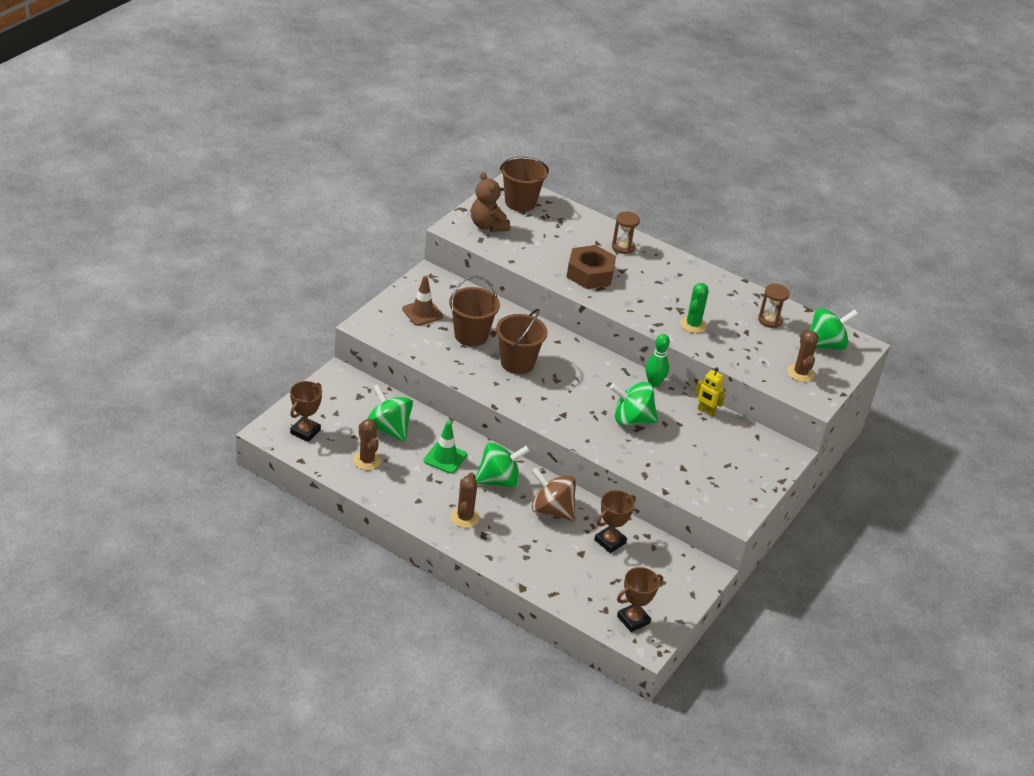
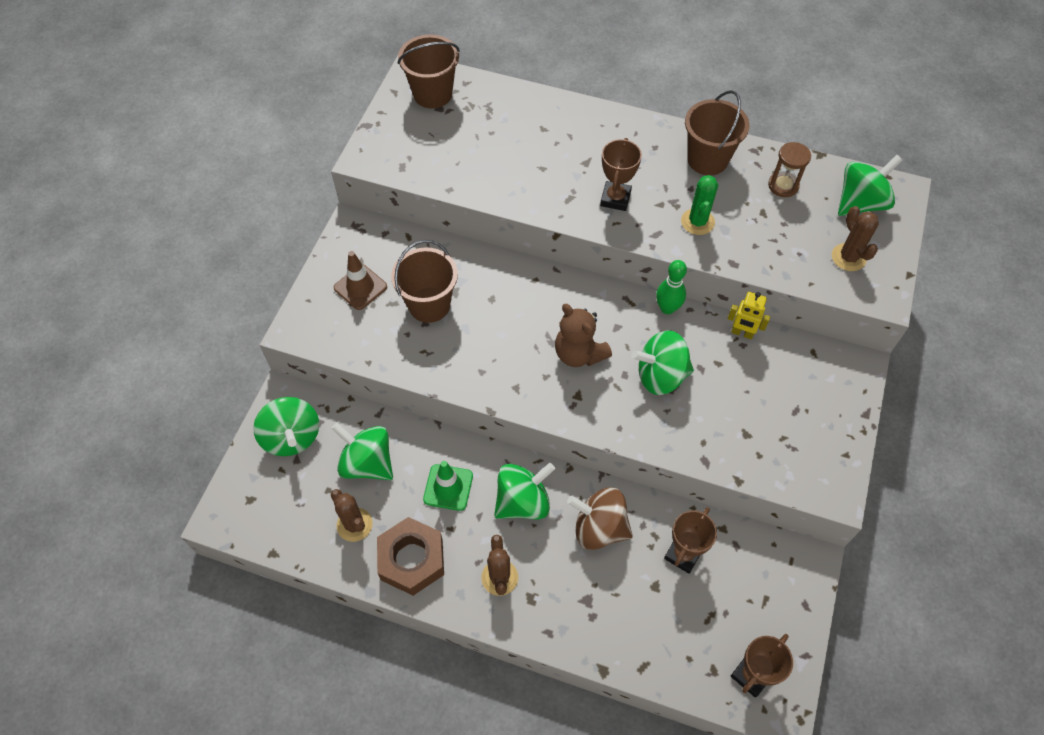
camera: 10 degrees left, 20 degrees up
(305, 431) = (266, 503): brown trophy -> brown trophy (615, 198)
(337, 399) = (292, 437): none -> green spinning top
(488, 225) = (404, 142): brown teddy bear -> brown teddy bear (579, 353)
(517, 363) = (497, 330): brown bucket -> brown bucket (707, 159)
(590, 273) = (550, 179): brown nut -> brown nut (412, 559)
(623, 247) = (575, 126): brown hourglass -> none

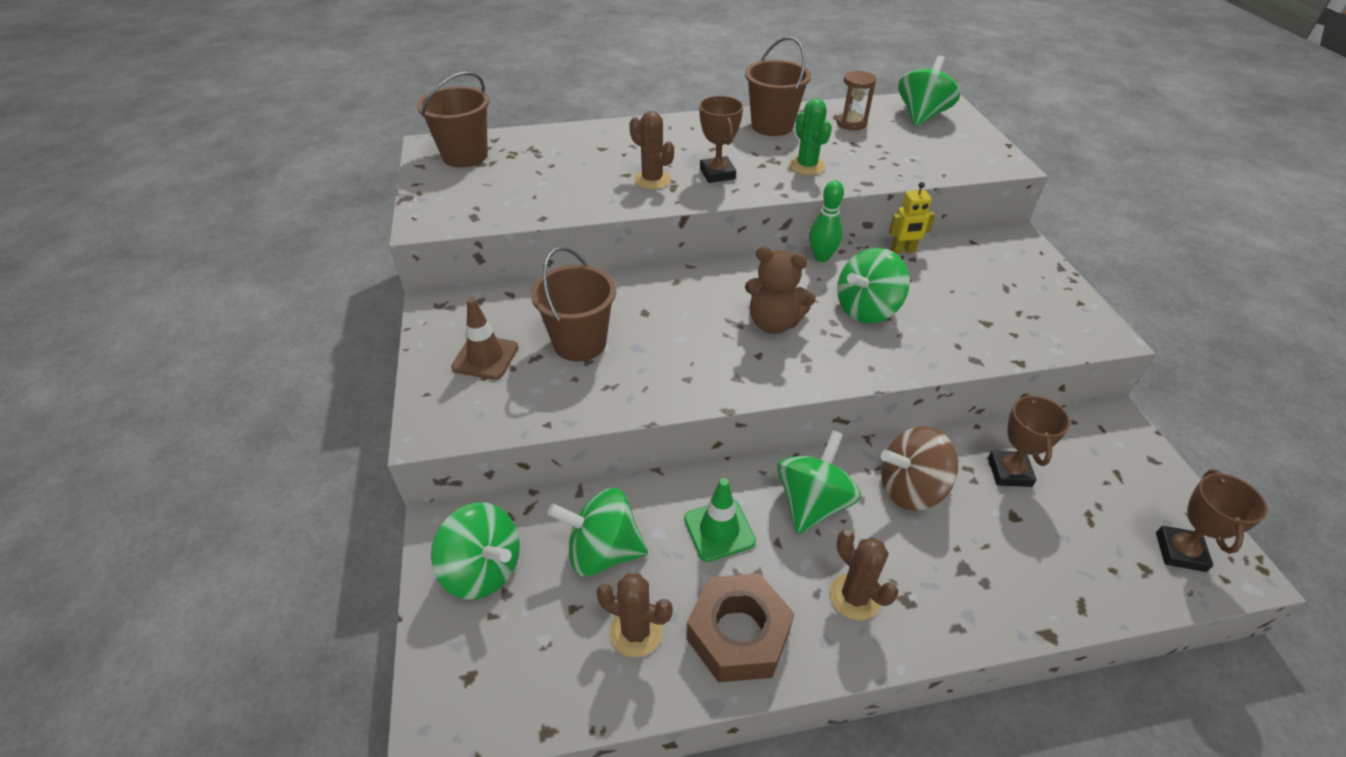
camera: 30 degrees left, 15 degrees down
(848, 257) = (952, 149): brown cactus -> brown cactus (652, 180)

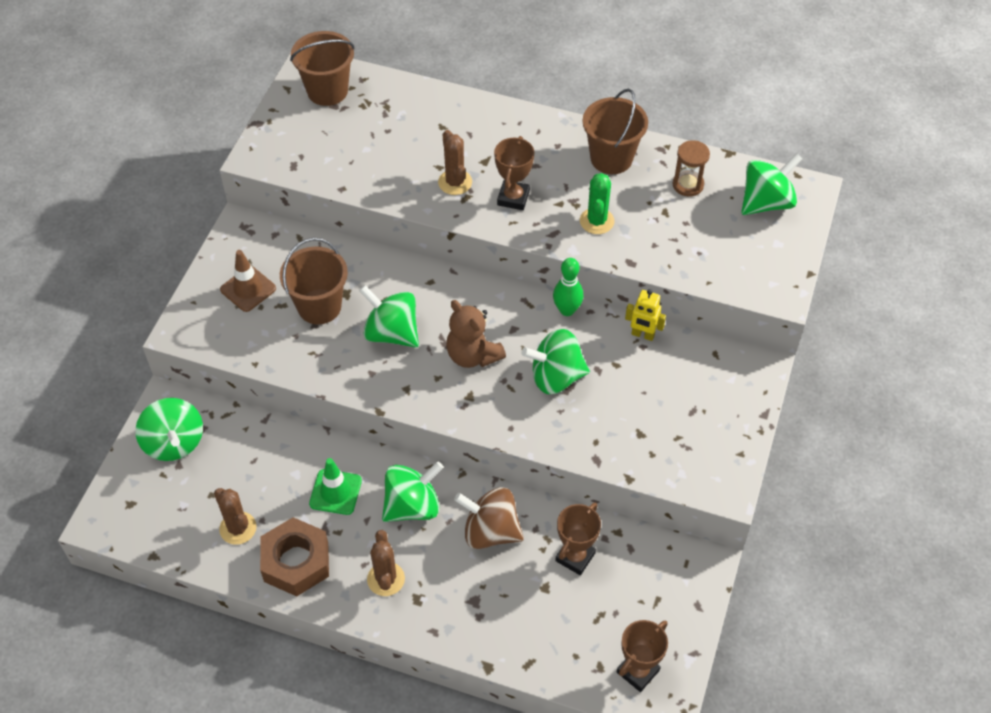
camera: 30 degrees right, 10 degrees up
(602, 551) = (252, 468): green spinning top -> green spinning top (391, 333)

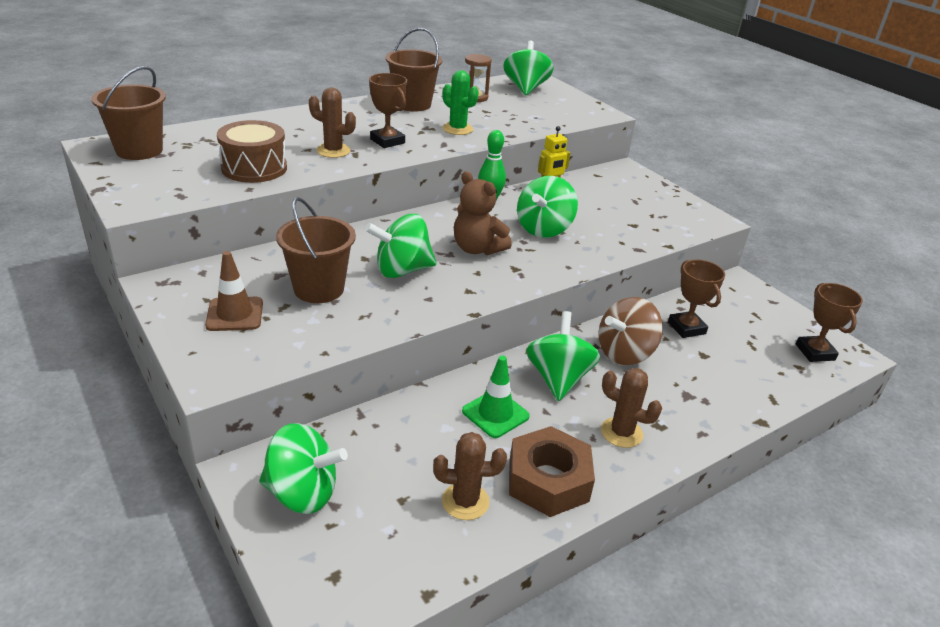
camera: 55 degrees left, 20 degrees down
(374, 166) = (254, 168): none -> brown drum
(473, 355) = (477, 249): brown teddy bear -> brown teddy bear turned 45 degrees clockwise

